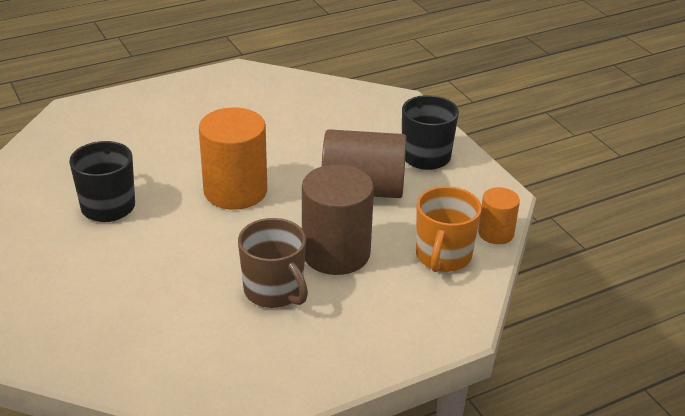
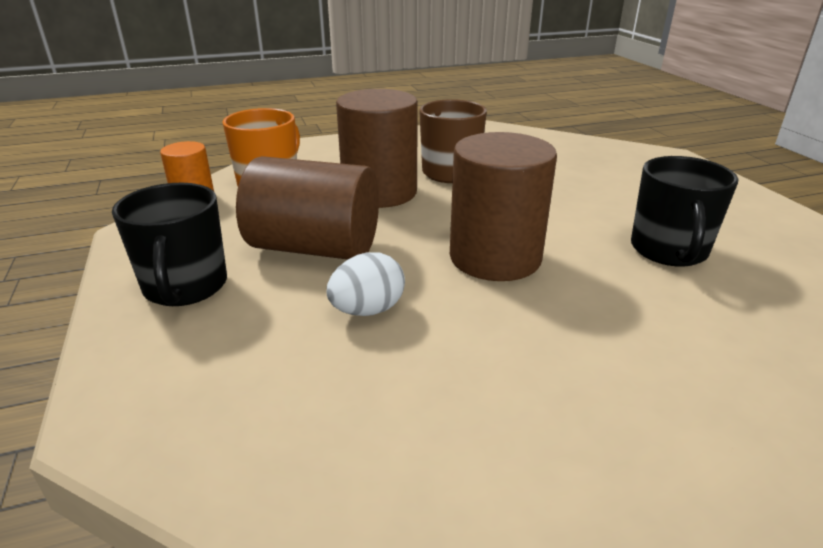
camera: 170 degrees left, 5 degrees down
(235, 191) = (495, 257): orange cylinder -> brown cylinder
(311, 150) = (367, 310): none -> white egg

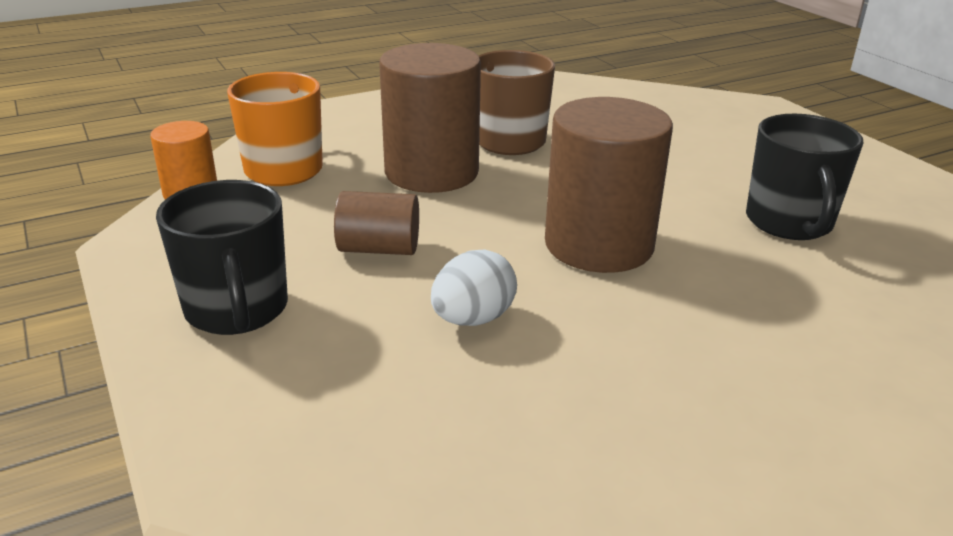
camera: 10 degrees left, 0 degrees up
(315, 248) = (379, 248): brown cylinder -> brown cylinder, size x0.54

